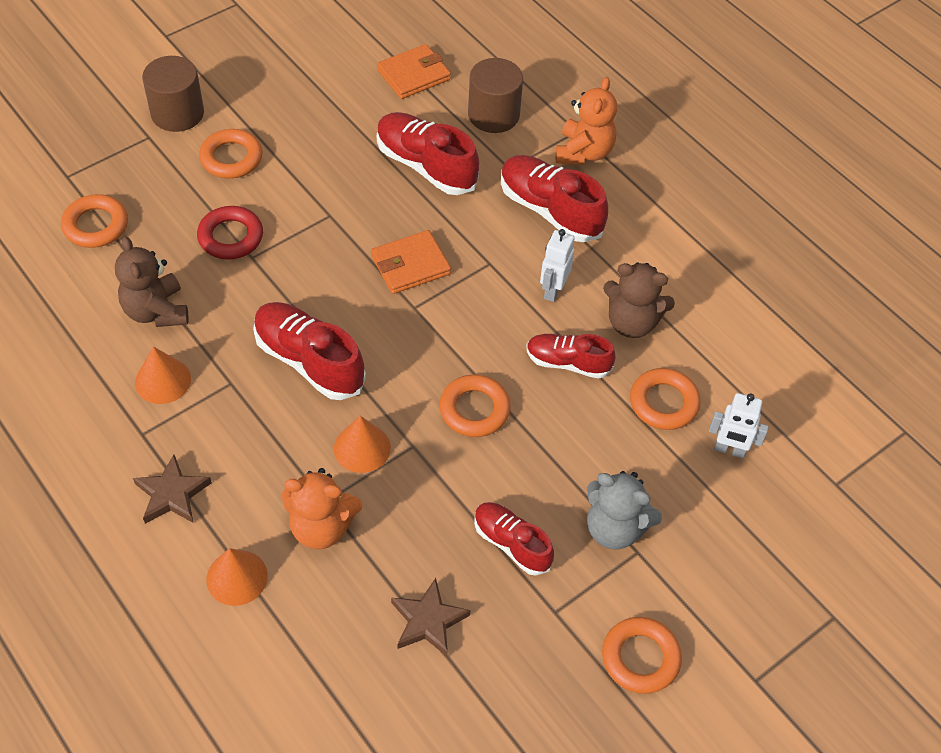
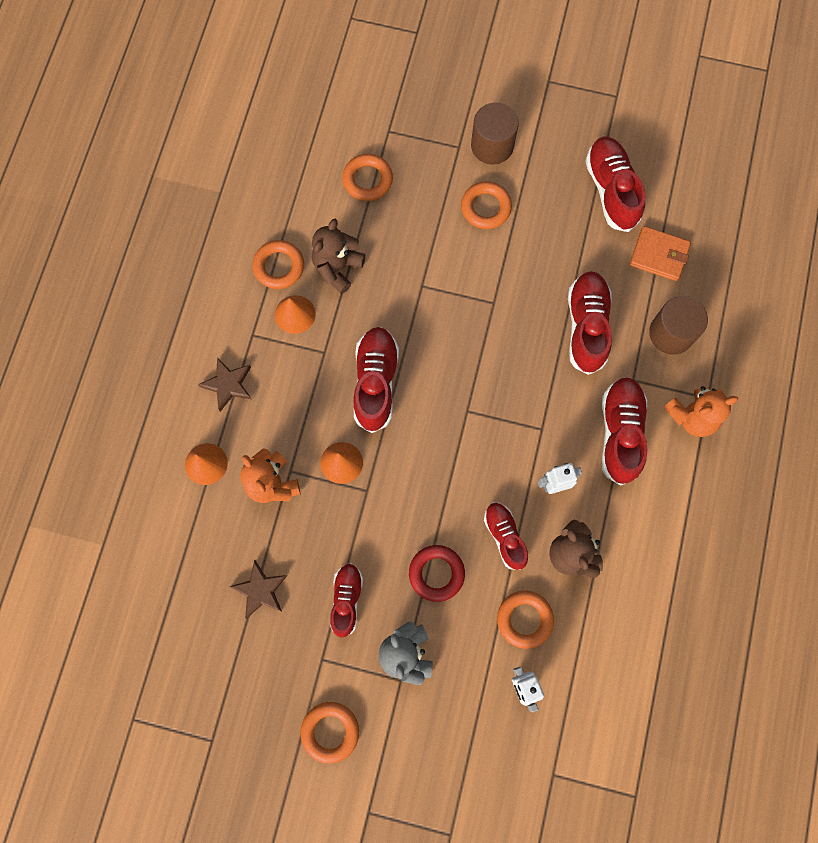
camera: 55 degrees right, 20 degrees up
(231, 237) = (426, 261): red ring -> red ring (436, 573)
(318, 64) = (611, 190): none -> red shoe
(410, 265) = (497, 382): orange wallet -> none
(474, 409) = (422, 506): orange ring -> orange ring (279, 267)

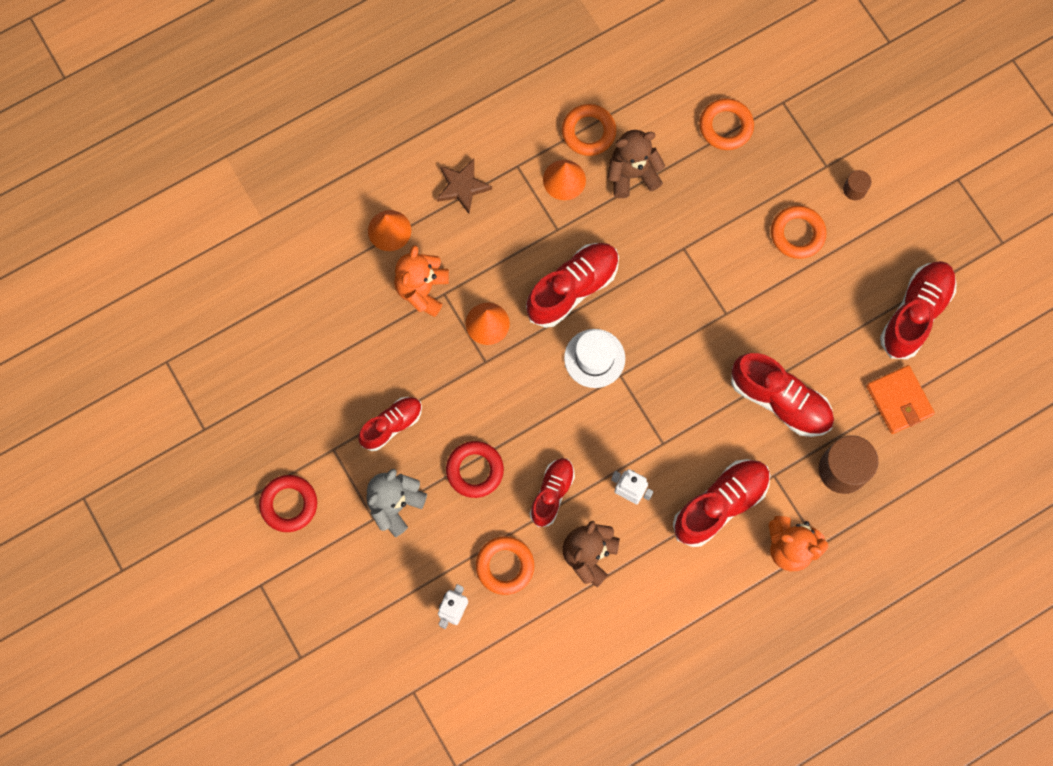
camera: 45 degrees right, 0 degrees up
(260, 590) = (338, 358): brown star -> none
(330, 731) = (289, 504): orange ring -> red ring
(438, 416) = (594, 358): none -> white hat
(492, 145) = (854, 189): brown cylinder -> brown cylinder, size x0.50
(586, 327) = (780, 400): red shoe -> red shoe turned 75 degrees clockwise

